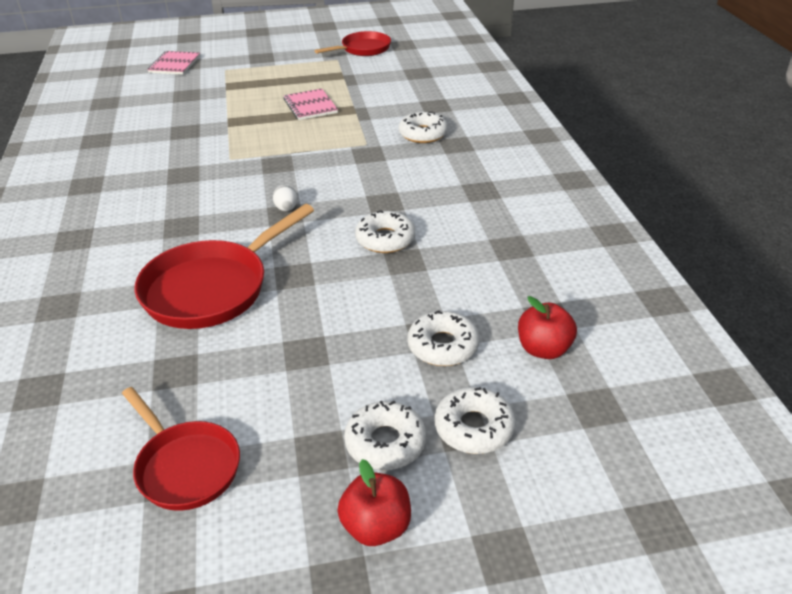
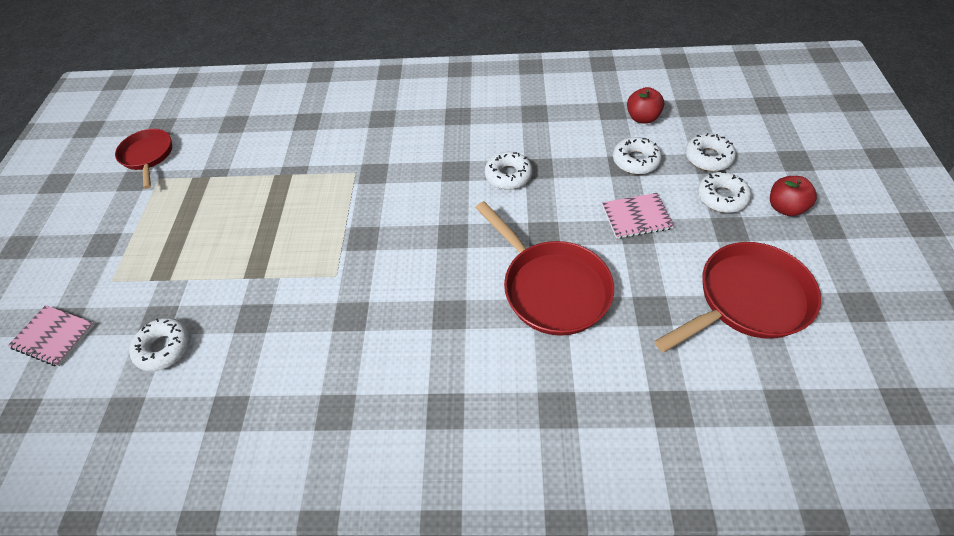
camera: 75 degrees left, 15 degrees up
(185, 466) = (747, 300): red pan -> red pan, size x1.56
(286, 209) = (445, 234): white egg -> none
(310, 106) = (256, 207): pink notebook -> pink notebook (636, 217)
(423, 134) = (355, 135): white donut -> white donut (164, 348)

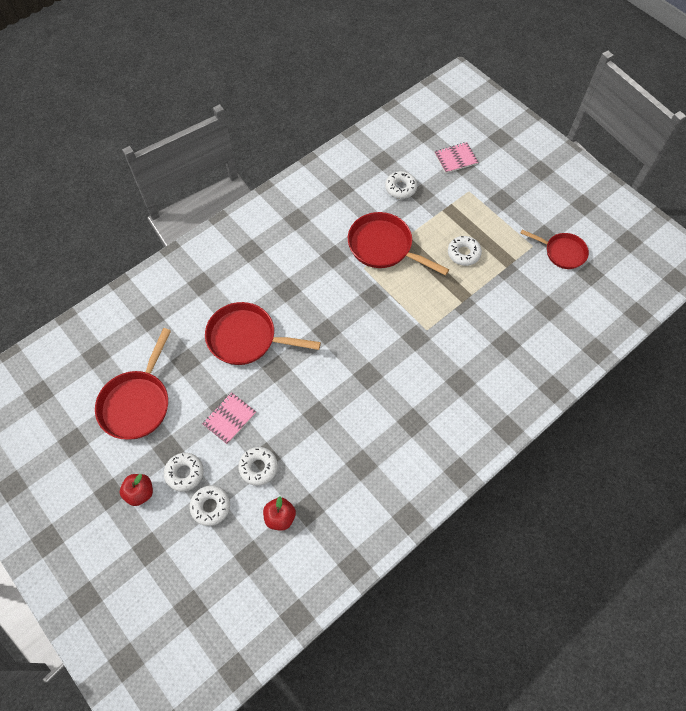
camera: 135 degrees right, 10 degrees up
(284, 284) = (384, 247): none -> red pan
(508, 175) = (331, 395): white donut -> white donut (463, 253)

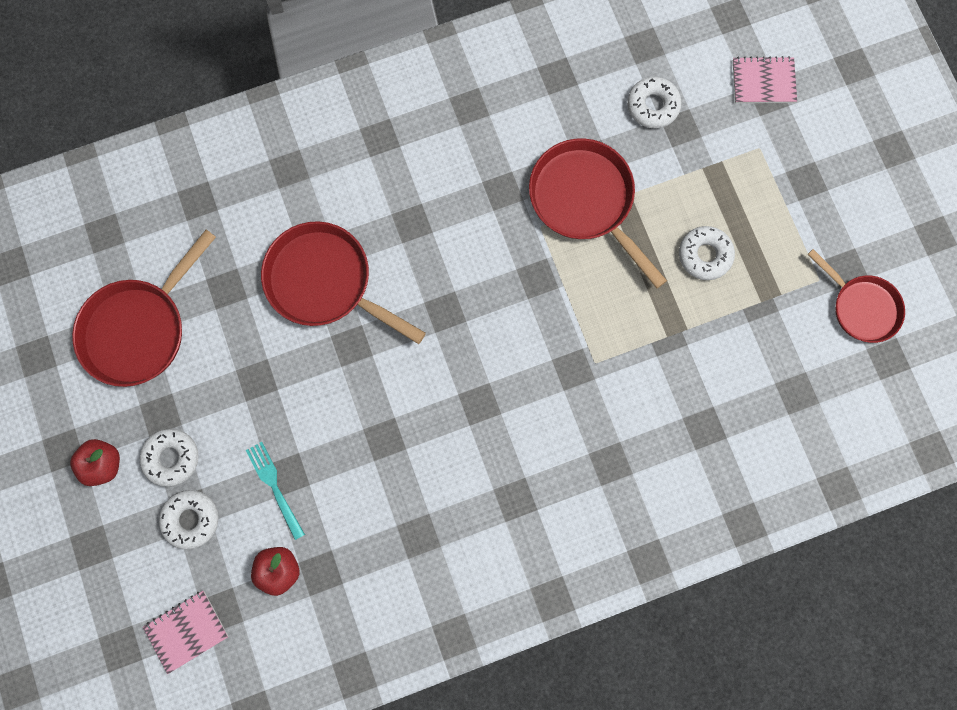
camera: 20 degrees right, 15 degrees up
(229, 418) = (259, 399): pink notebook -> pink notebook (186, 631)
(258, 467) = (274, 487): white donut -> turquoise fork

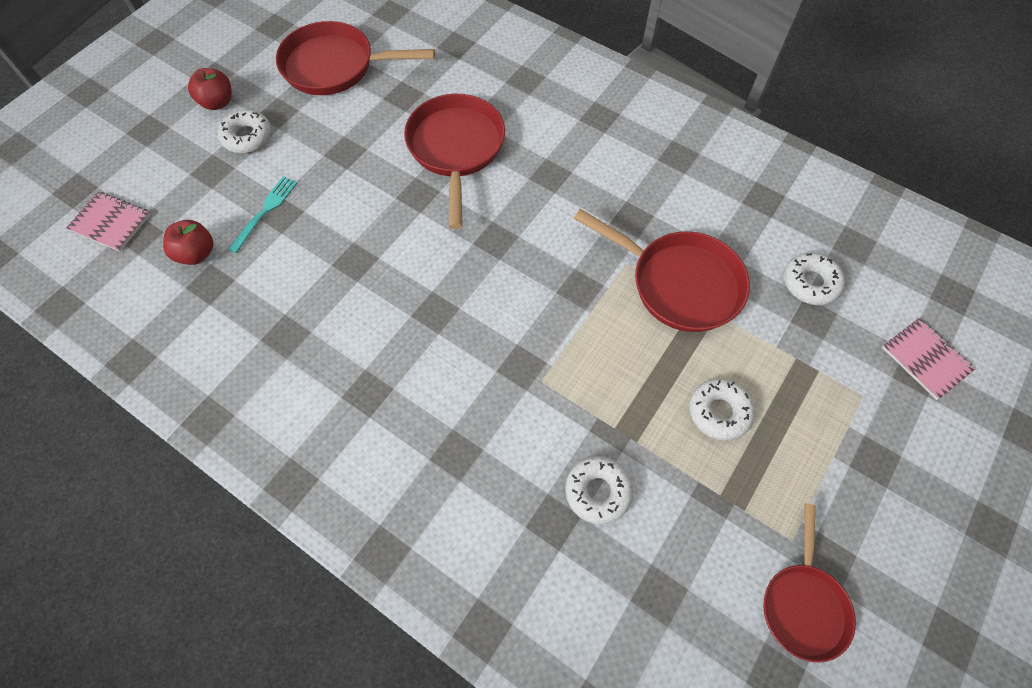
camera: 55 degrees right, 15 degrees down
(191, 519) = (205, 175): white donut -> white donut (598, 491)
(585, 201) = (679, 283): red pan -> red pan turned 105 degrees clockwise

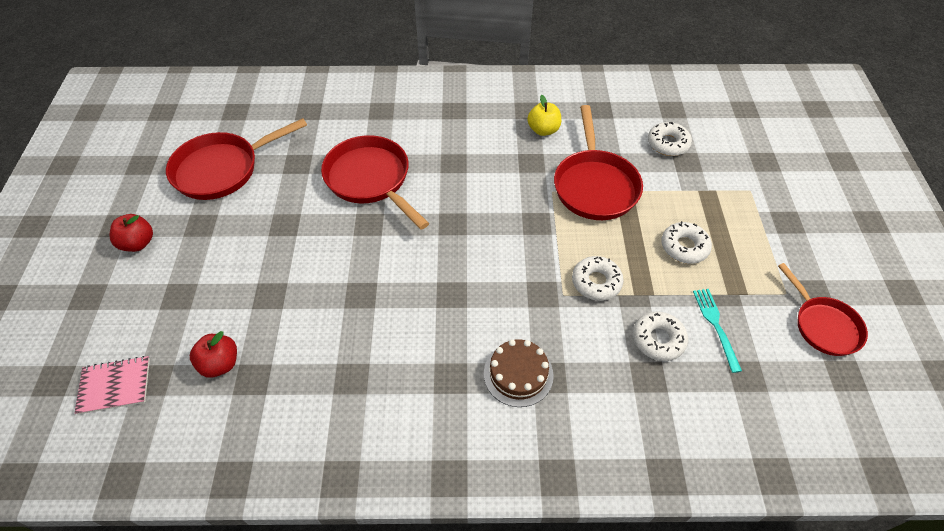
camera: 35 degrees left, 10 degrees down
(247, 137) = (189, 255): white donut -> white donut (596, 282)
(265, 211) = (254, 300): turquoise fork -> turquoise fork (716, 326)
(430, 431) = (518, 374): none -> brown cake
(677, 189) = (543, 130): none -> yellow apple
(679, 283) = (594, 185): red pan -> red pan turned 90 degrees clockwise
(925, 359) = (762, 151): pink notebook -> none

